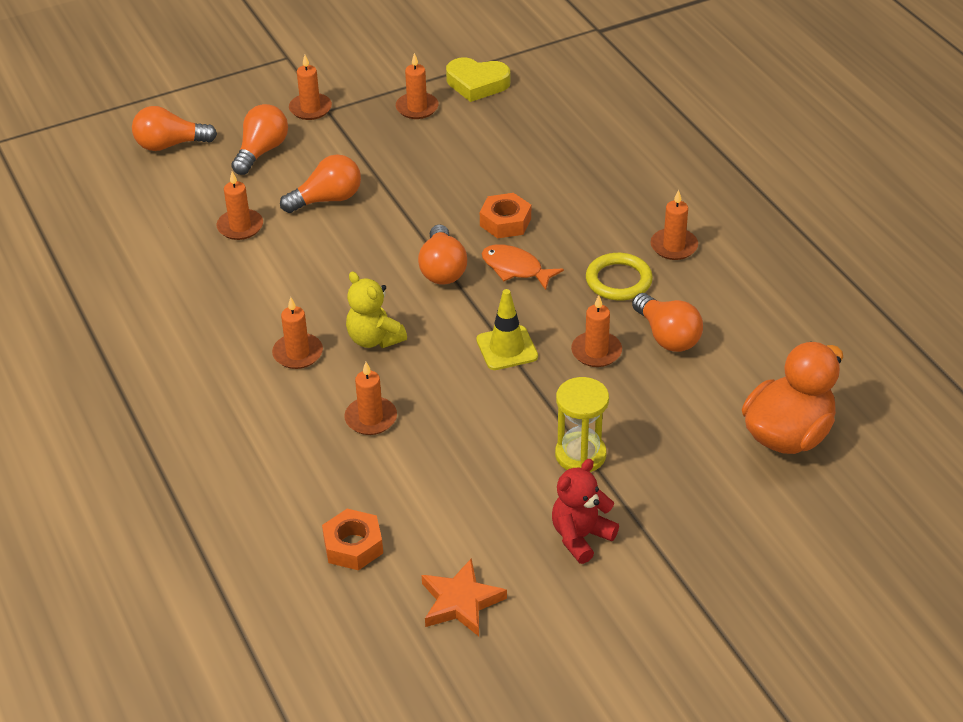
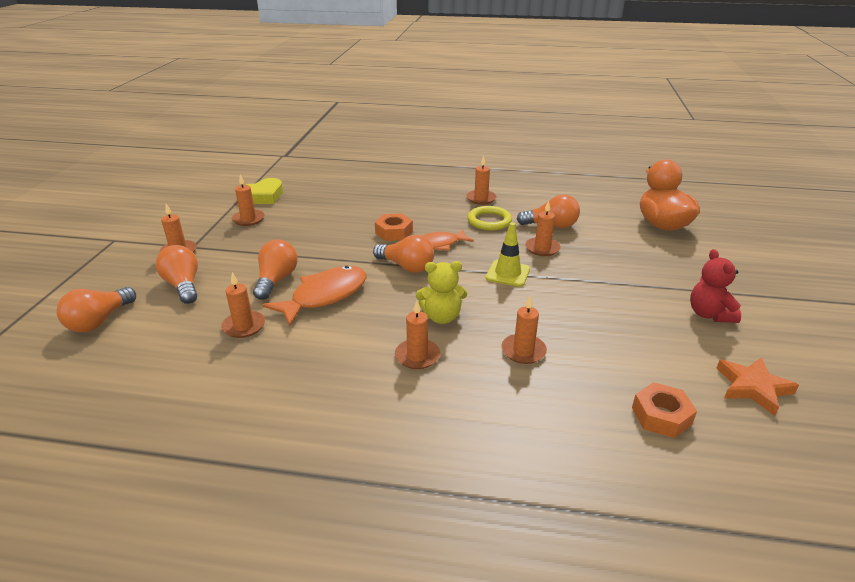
camera: 55 degrees left, 10 degrees down
(333, 245) = (325, 296): none -> orange fish
(580, 455) = (630, 286): yellow hourglass -> none

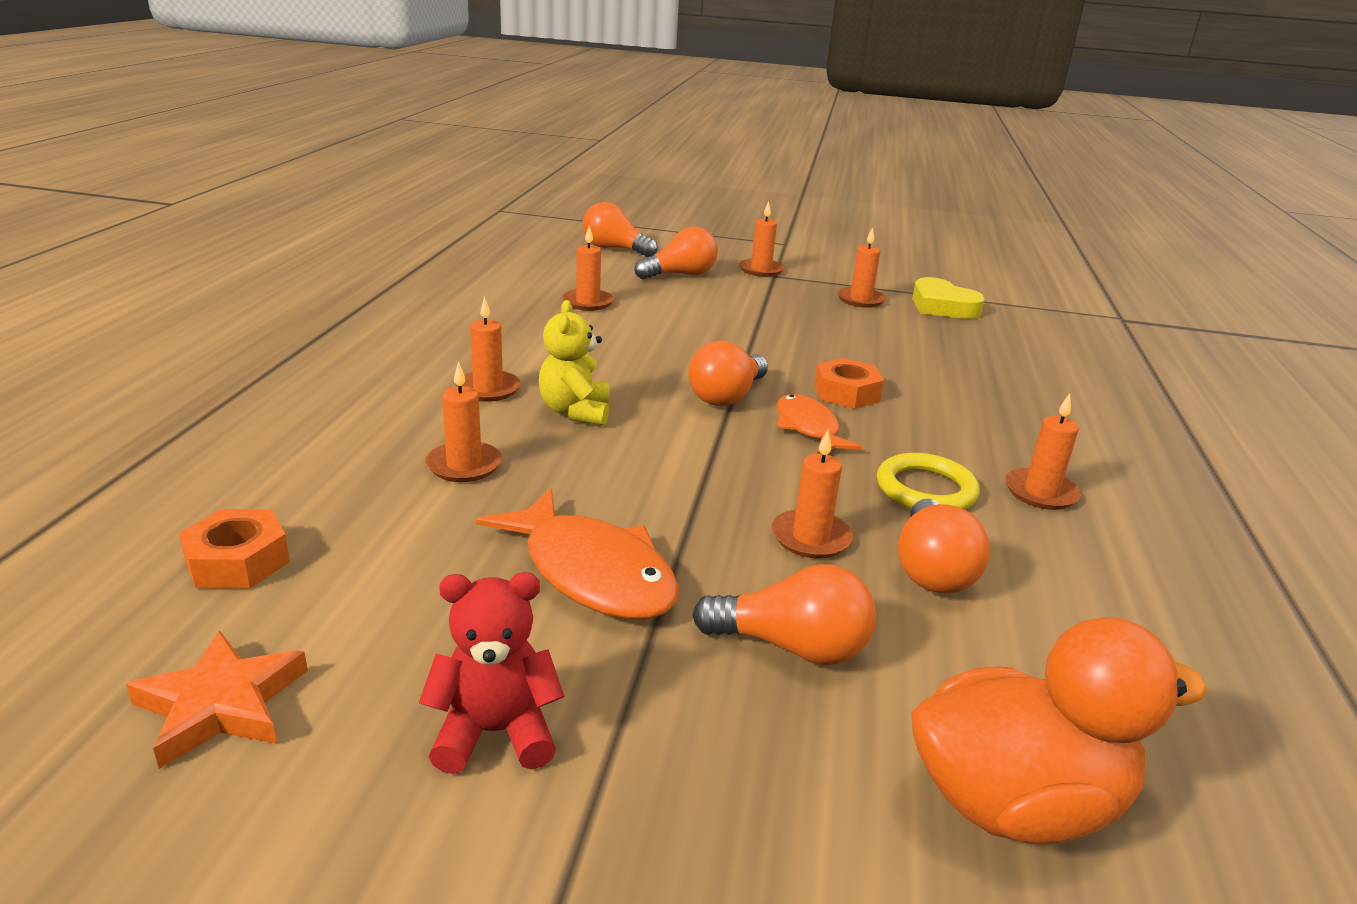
camera: 90 degrees right, 5 degrees down
(276, 280) = (690, 316): orange light bulb -> orange light bulb (792, 647)
(325, 296) = (646, 341): orange fish -> orange fish (592, 573)
(507, 273) = (703, 482): yellow traffic cone -> none

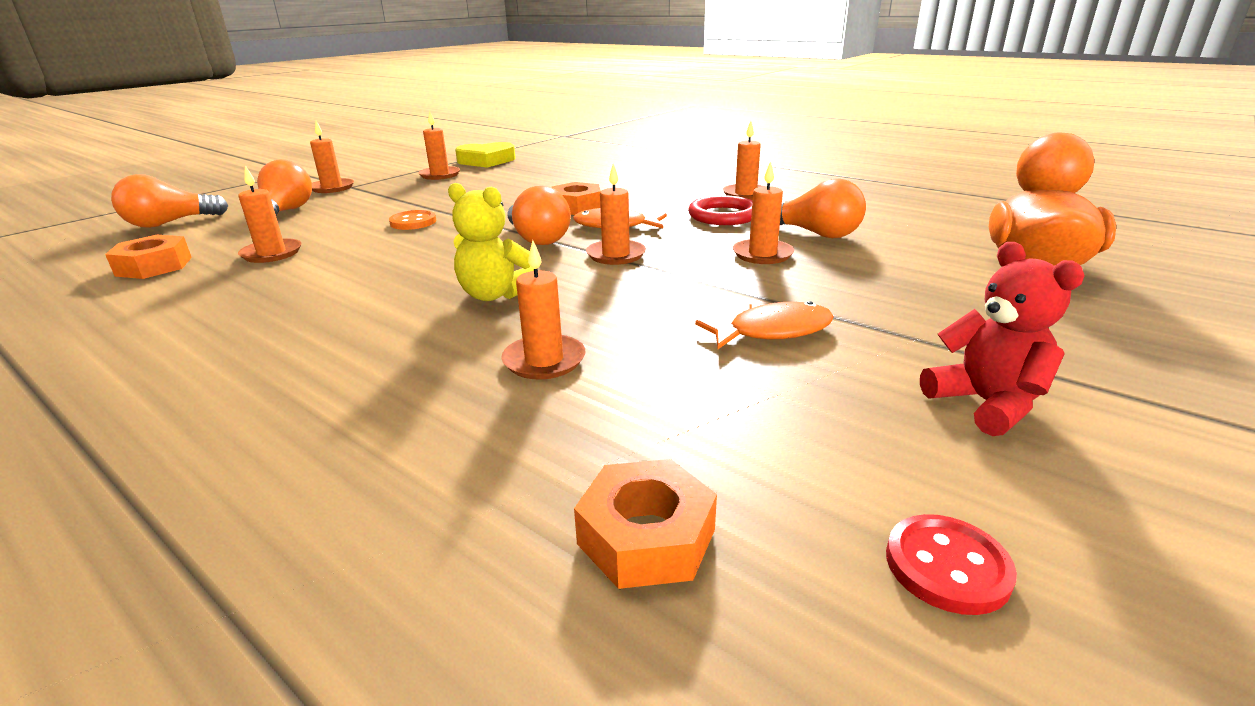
camera: 60 degrees left, 0 degrees up
(221, 704) = (947, 566): orange star -> red button
(488, 389) = (393, 326): orange candle -> orange candle (616, 255)
(495, 732) = (986, 404): red teddy bear -> red teddy bear turned 135 degrees clockwise
(532, 276) = (154, 266): none -> orange nut
(592, 573) = (772, 331): orange fish -> orange fish, size x0.64
(710, 329) = (413, 222): none -> orange button
(792, 647) = (889, 284): orange light bulb -> none
(926, 489) = (723, 215): yellow ring -> red ring

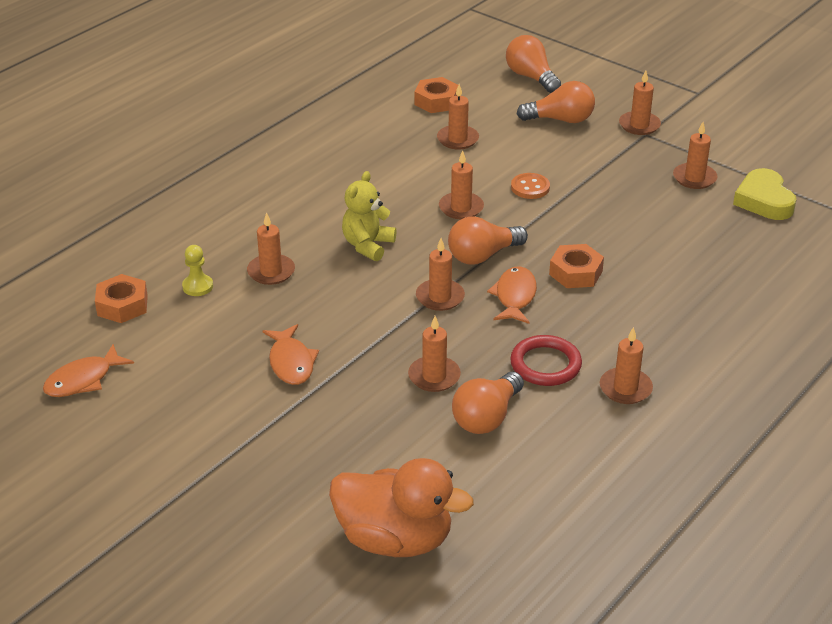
camera: 90 degrees right, 10 degrees up
(434, 249) = (461, 208): none -> orange candle
(579, 432) = (197, 286): none -> yellow pawn
(947, 566) = (83, 380): red button -> orange fish
(986, 404) = (187, 430): red teddy bear -> none

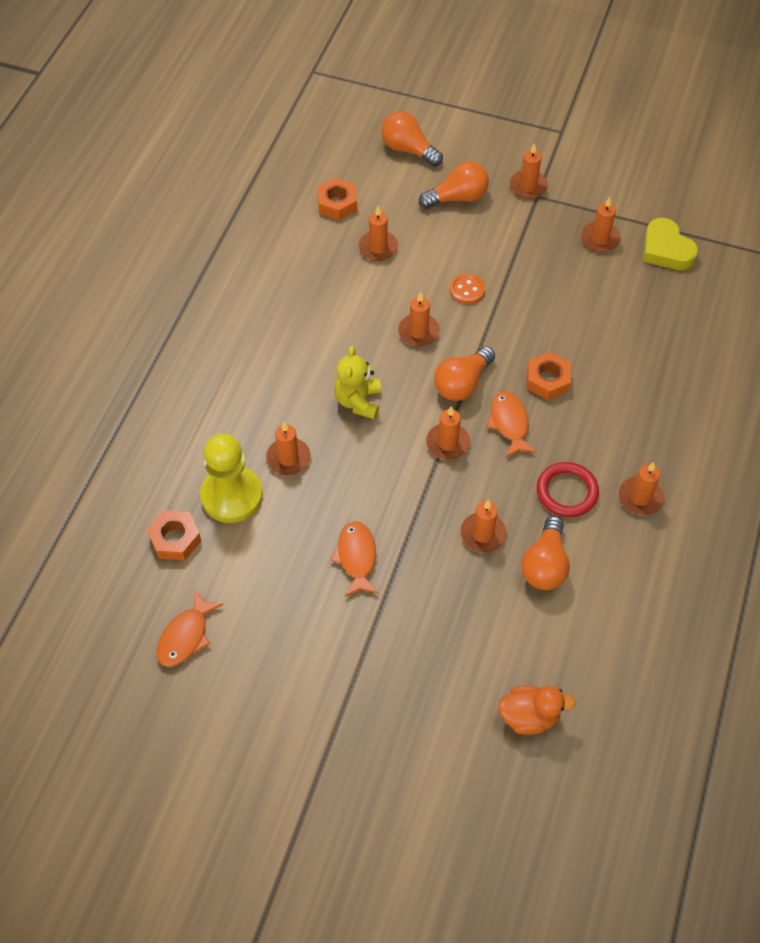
camera: 20 degrees left, 20 degrees up
(197, 286) = (232, 496): yellow pawn -> yellow pawn, size x2.15
(291, 362) = (356, 557): orange fish -> orange fish turned 150 degrees counterclockwise
(395, 539) = (529, 716): orange duck -> orange duck, size x0.61

